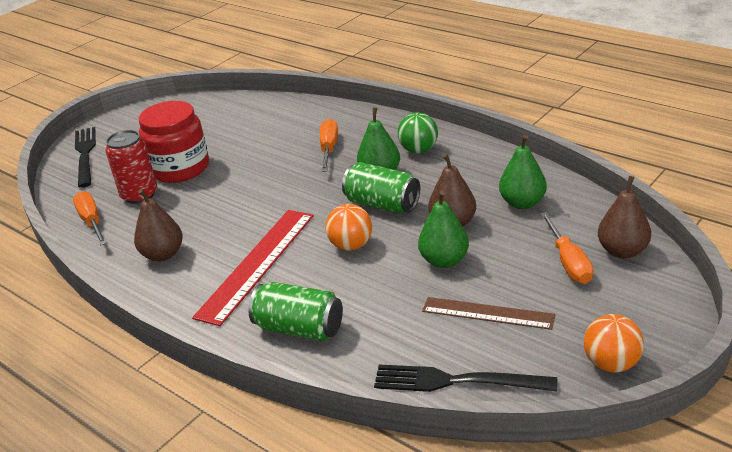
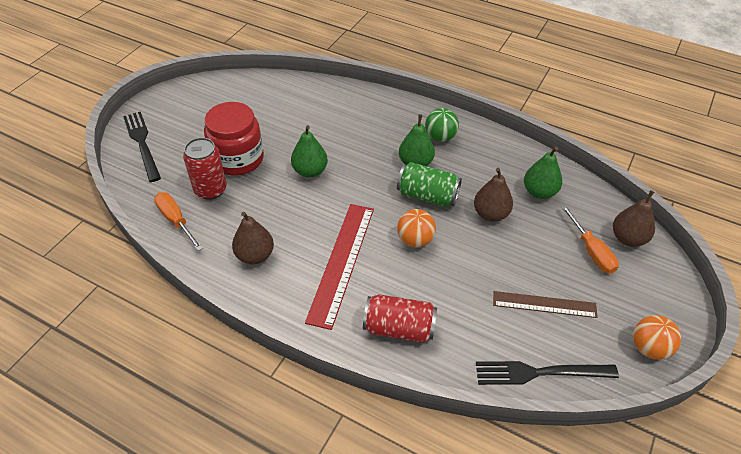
camera: 15 degrees left, 15 degrees up
(299, 328) = (399, 328): green can -> red can
(329, 149) = (363, 136): orange screwdriver -> none
(444, 260) = (495, 253): green pear -> green pear (310, 171)

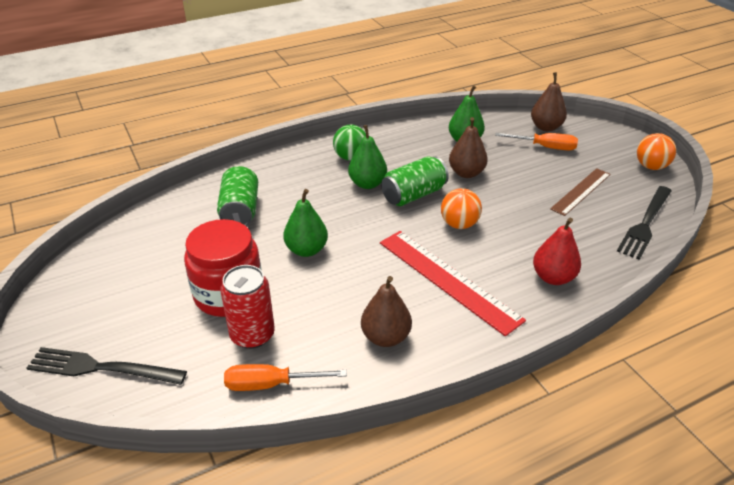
camera: 55 degrees left, 10 degrees down
(322, 117) = (240, 210): none -> green can
(399, 328) = (553, 277): red can -> red pear

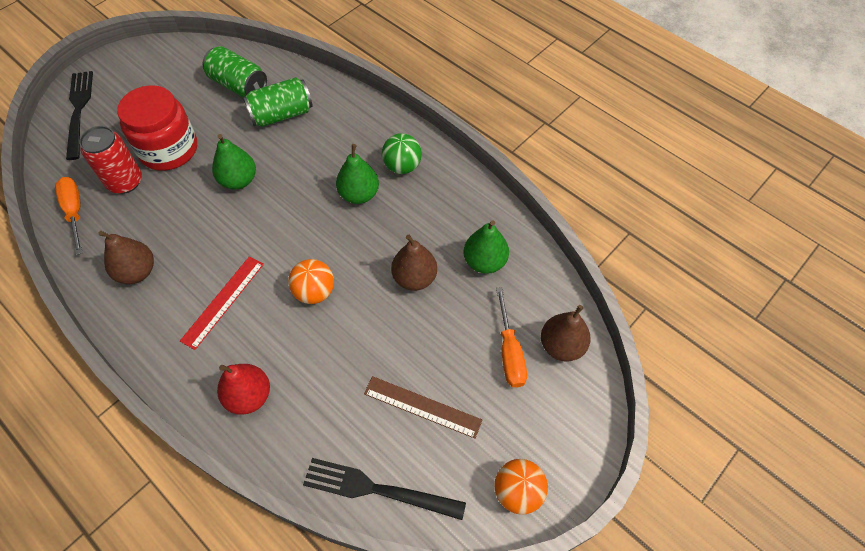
camera: 70 degrees right, 20 degrees up
(413, 195) = (353, 239): green can -> green can (238, 85)
(447, 280) = (223, 301): red ruler -> red ruler, size x0.63

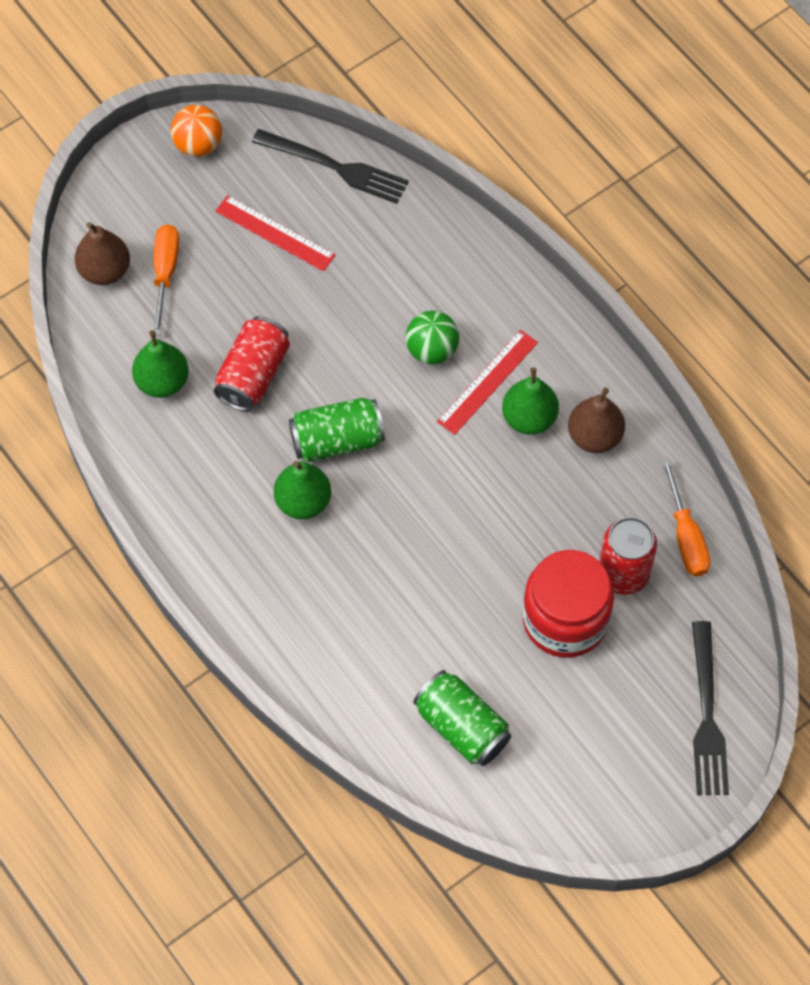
camera: 170 degrees left, 5 degrees up
(238, 180) = (465, 550): green pear -> green pear (529, 418)
(249, 396) = (460, 272): red pear -> none
(281, 114) = (398, 657): green can -> green can (337, 440)
(314, 292) = (377, 376): orange ball -> none
(402, 166) = (236, 536): green ball -> green ball (432, 350)
(414, 278) = (253, 375): brown pear -> red can
(422, 406) = (275, 233): brown ruler -> red ruler

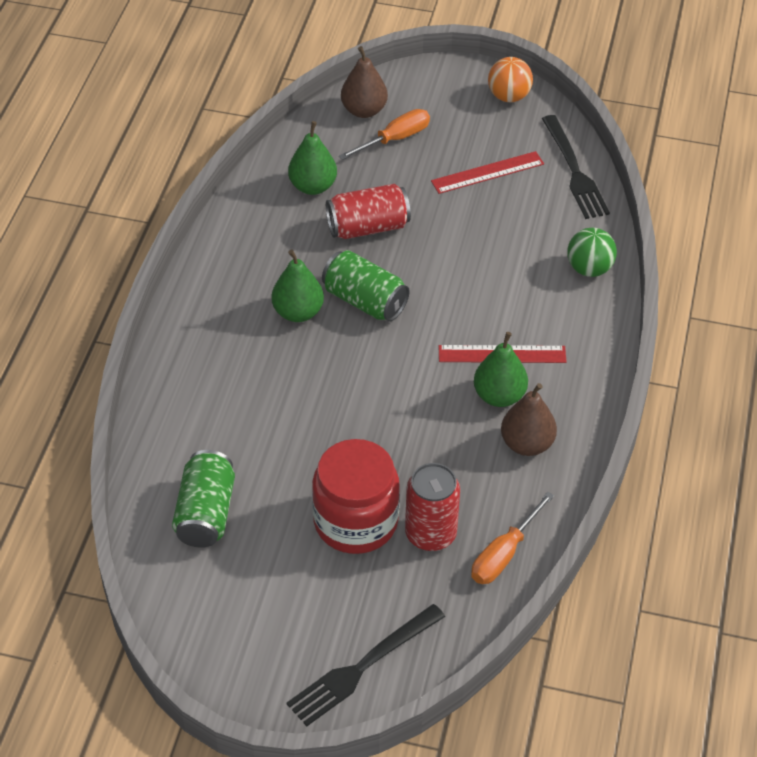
camera: 50 degrees right, 15 degrees down
(275, 233) = (487, 172): red ruler -> red ruler turned 75 degrees clockwise
(432, 350) = (492, 308): green ball -> green ball (589, 269)

